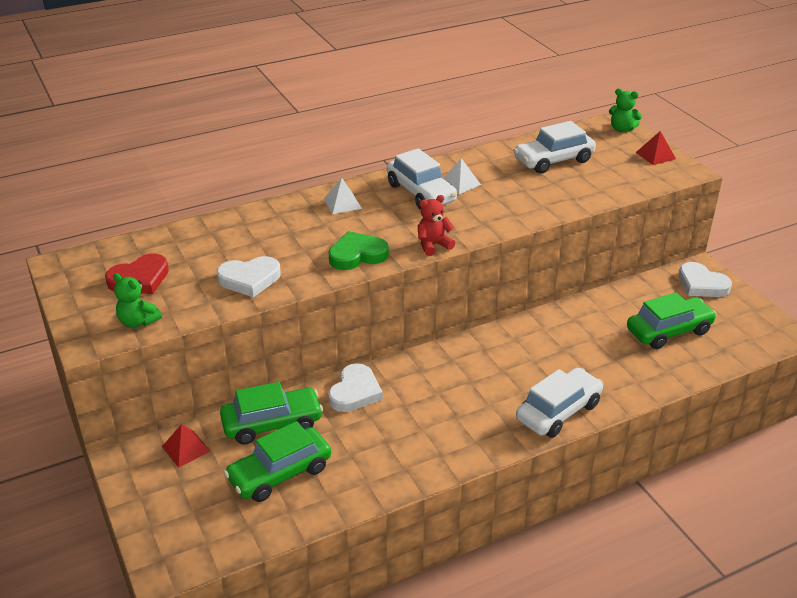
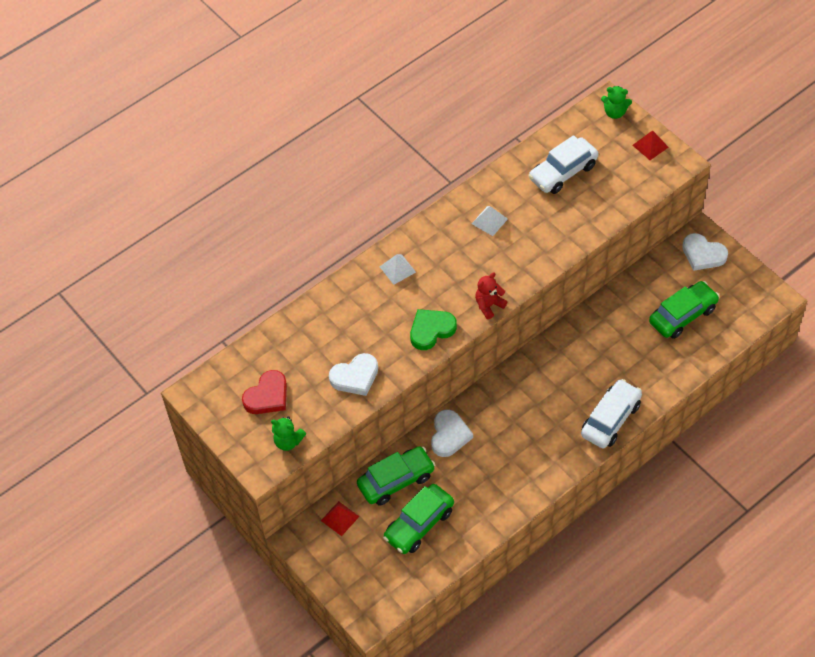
camera: 10 degrees left, 20 degrees up
(421, 193) = (460, 241): white car -> none

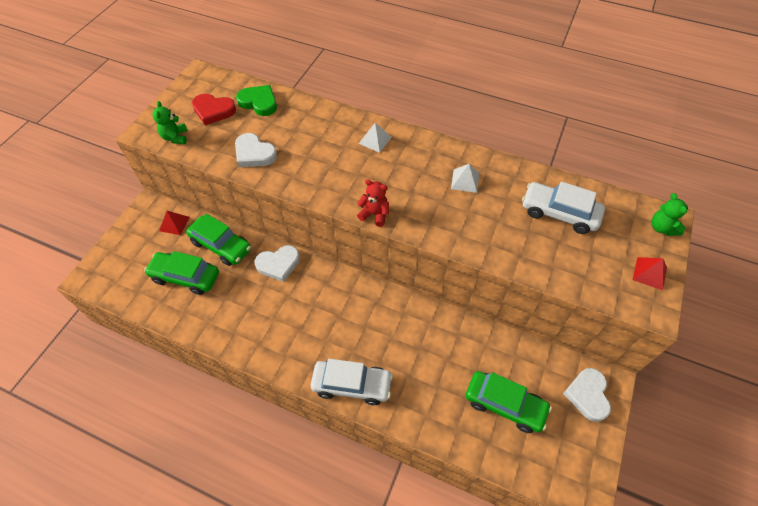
camera: 60 degrees right, 0 degrees up
(431, 330) = (325, 184): green heart -> green heart (259, 102)

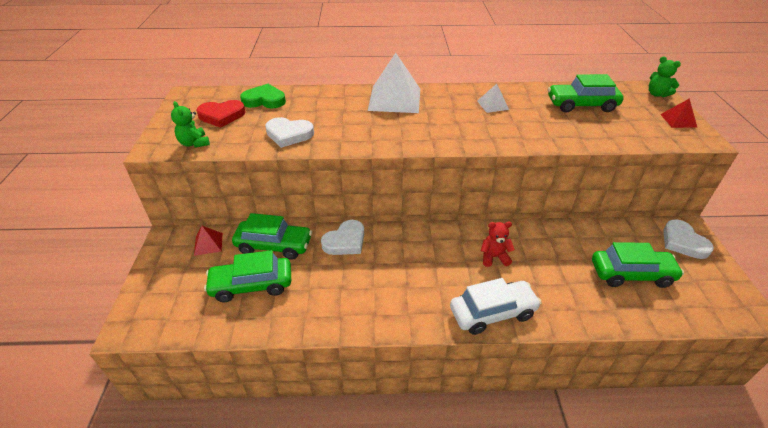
camera: 25 degrees left, 15 degrees down
(374, 214) = (439, 145): red teddy bear -> red teddy bear (494, 257)
(375, 140) = (394, 99): white pyramid -> white pyramid, size x2.09
(559, 213) = (581, 105): white car -> green car

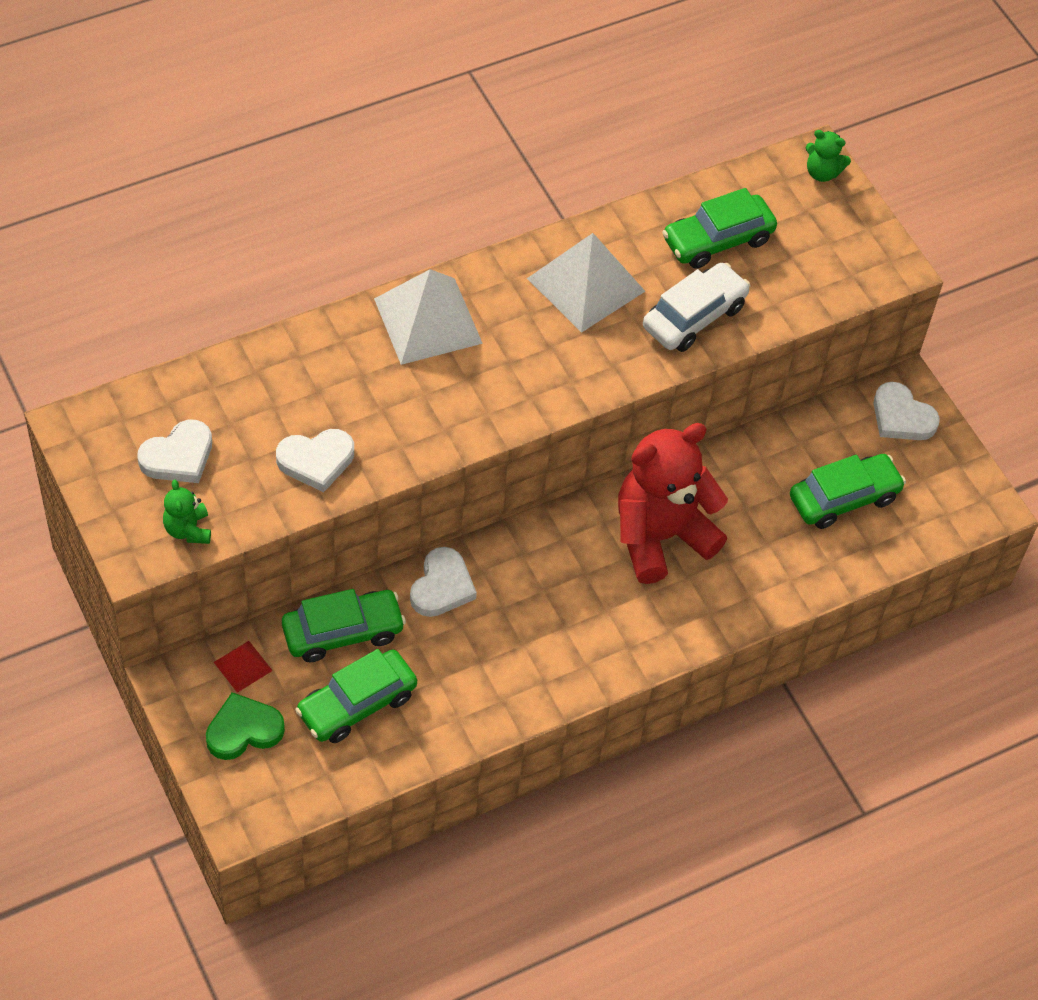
camera: 30 degrees left, 15 degrees up
(194, 143) = (188, 530): green teddy bear -> green teddy bear turned 45 degrees clockwise
(221, 116) = (178, 456): red heart -> white heart
(264, 100) = (218, 395): green heart -> green heart (243, 730)
(492, 105) = (586, 284): white pyramid -> white pyramid, size x2.09
(492, 313) = (689, 623): white car -> white car (694, 317)
(494, 257) = (660, 536): red teddy bear -> red teddy bear, size x2.39
(678, 120) = (860, 234): red pyramid -> none

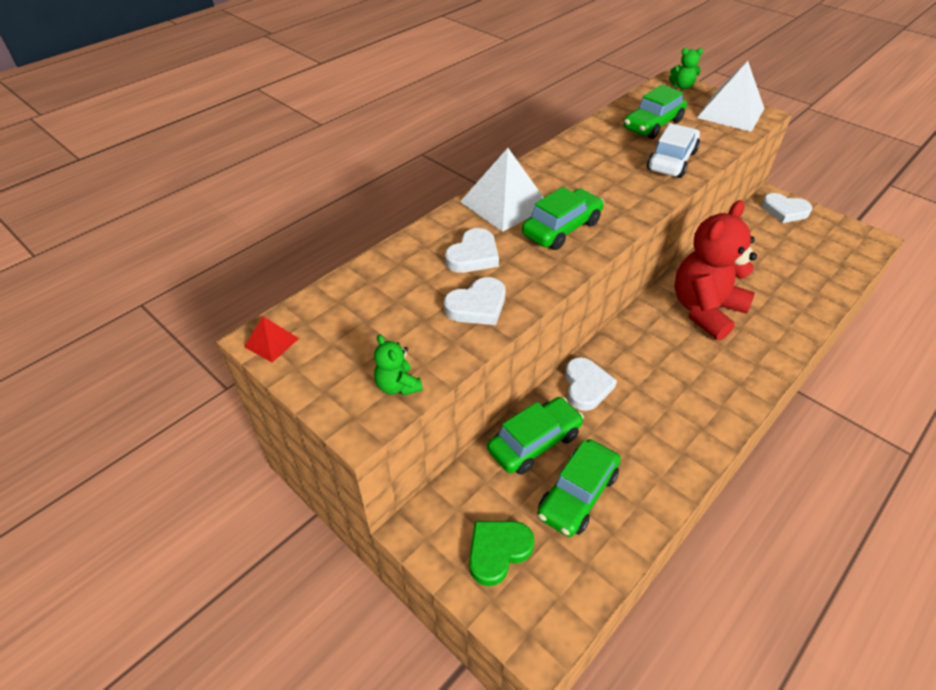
camera: 15 degrees left, 10 degrees down
(178, 456) = (363, 334): white heart -> white heart (473, 255)
(243, 666) = (470, 496): red pyramid -> red pyramid (271, 342)
(586, 284) = (593, 162): white pyramid -> white pyramid (731, 113)
(844, 498) = (792, 258): green car -> green car (561, 229)

